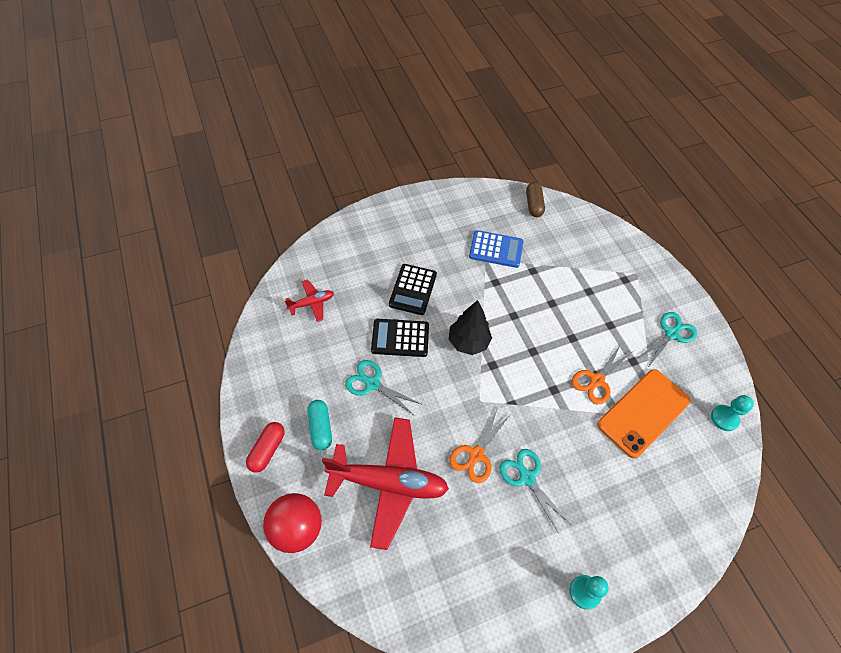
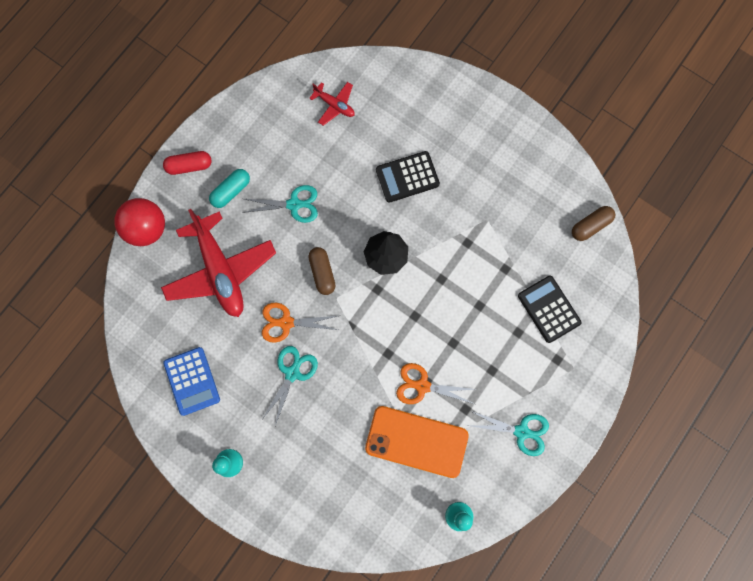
camera: 60 degrees right, 20 degrees up
(372, 384) = (294, 204): turquoise scissors -> turquoise scissors turned 90 degrees clockwise
(400, 338) = (351, 198): black calculator -> black calculator (549, 309)
(450, 398) = (322, 273): none -> brown capsule
(496, 249) = (506, 222): blue calculator -> blue calculator (192, 381)

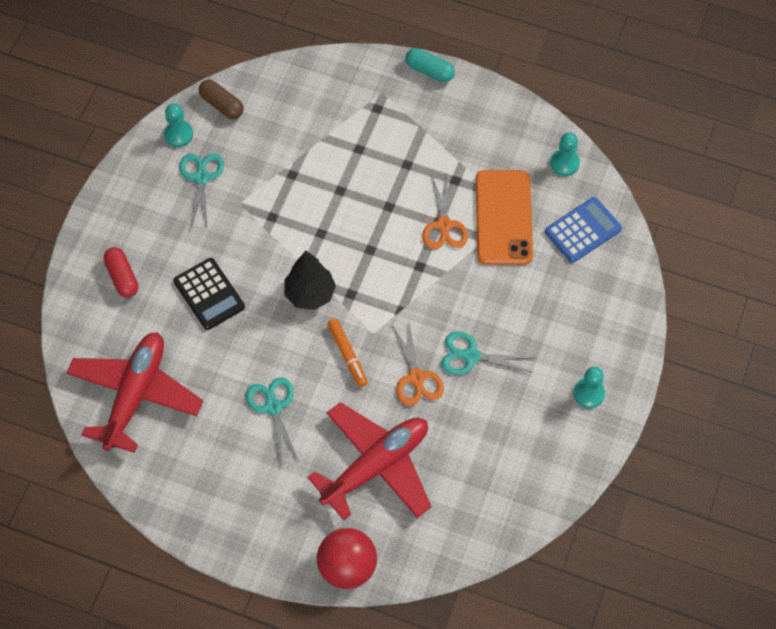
camera: 105 degrees left, 15 degrees down
(189, 166) = (254, 541): red capsule -> red capsule (122, 277)
(192, 381) = (513, 459): blue calculator -> blue calculator (583, 230)
(231, 191) = (274, 482): turquoise capsule -> turquoise capsule (429, 71)
(322, 273) = (347, 355): brown capsule -> orange marker
(334, 105) = (135, 395): red plane -> red plane, size x2.14
(521, 431) = (461, 125): turquoise scissors -> turquoise scissors (201, 178)
(549, 309) = (325, 126): black calculator -> none
(567, 184) = (178, 134): none -> turquoise pawn

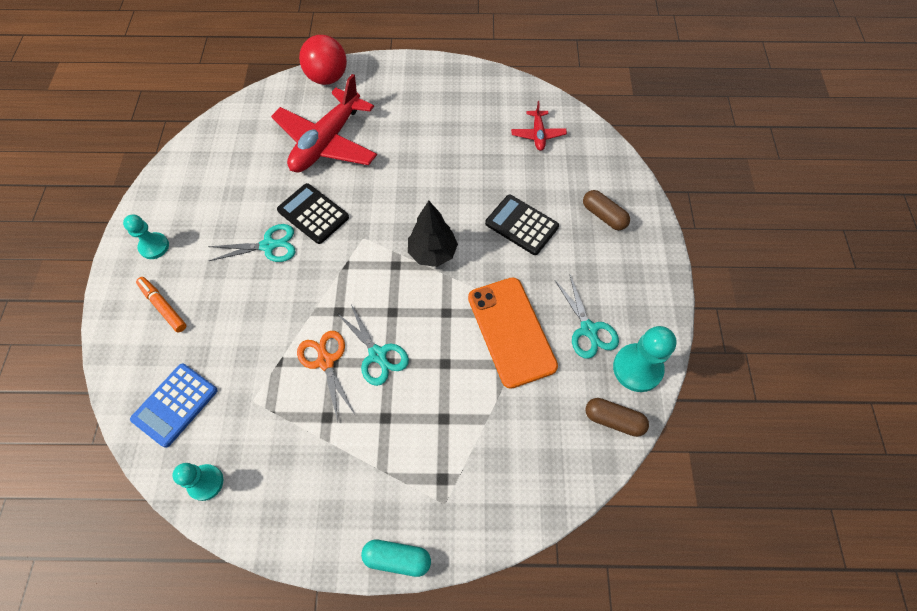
camera: 160 degrees right, 0 degrees up
(122, 277) = (603, 216): red capsule -> brown capsule
(135, 395) = (538, 135): red plane -> red plane, size x0.47
(178, 134) = (637, 368): turquoise pawn -> turquoise pawn, size x1.53
(273, 407) = (425, 158): turquoise scissors -> turquoise scissors (377, 354)
(347, 355) = (379, 214): orange marker -> orange marker (163, 306)
(416, 377) = (313, 214): orange scissors -> black calculator
(503, 217) = (264, 391): orange phone -> orange phone (511, 331)

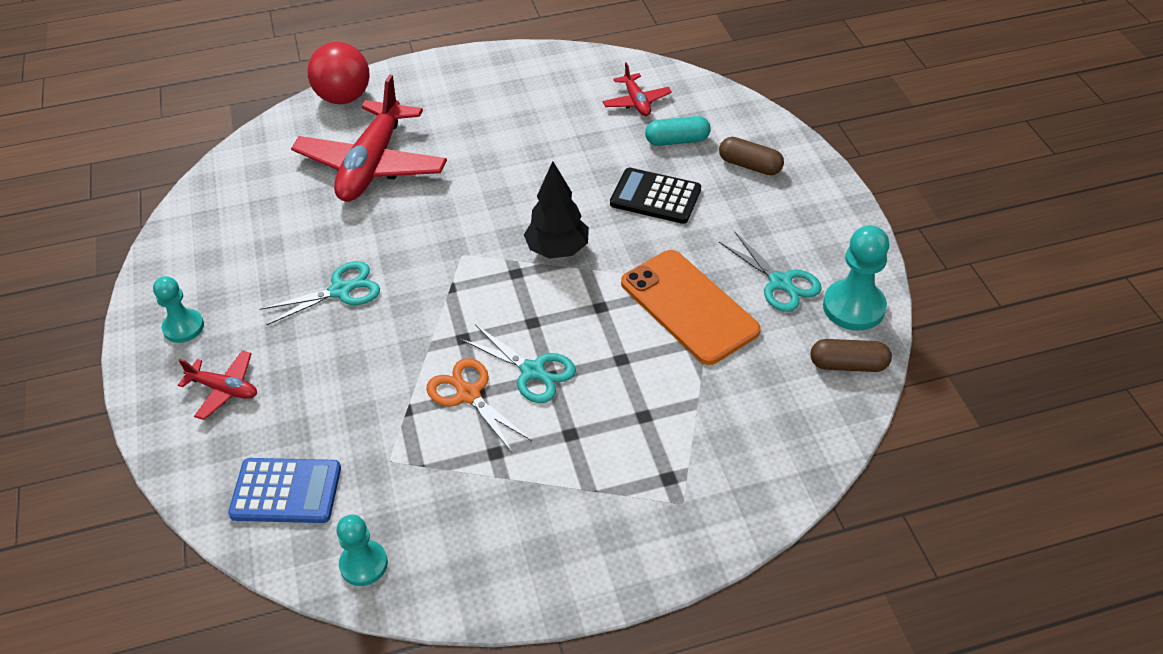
camera: 15 degrees left, 15 degrees down
(163, 306) = (224, 389): orange marker -> red plane
(175, 405) = (286, 491): blue calculator -> blue calculator turned 105 degrees counterclockwise
(313, 214) = (386, 244): black calculator -> none
(397, 558) = (647, 575): turquoise capsule -> turquoise capsule (677, 141)

